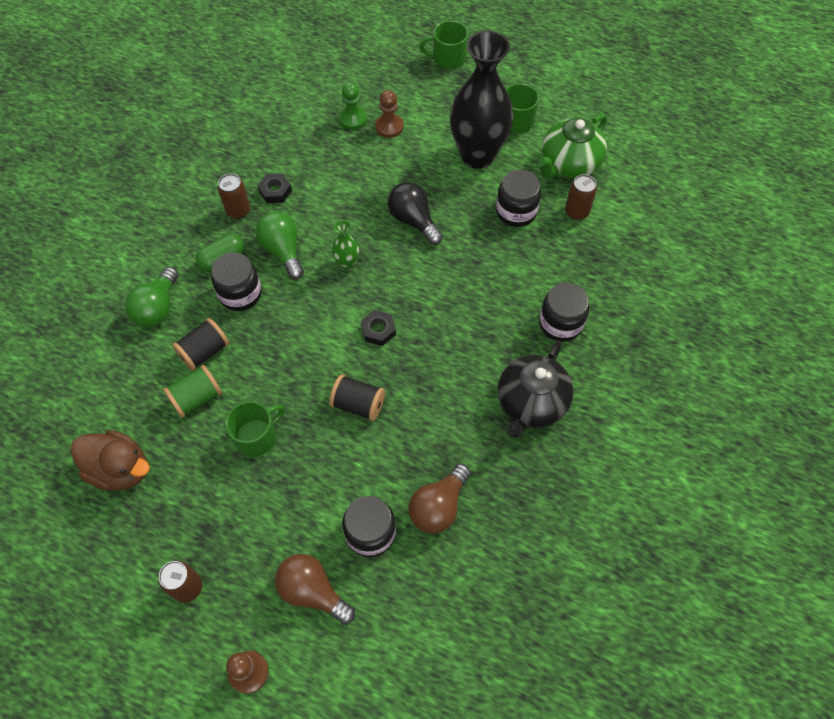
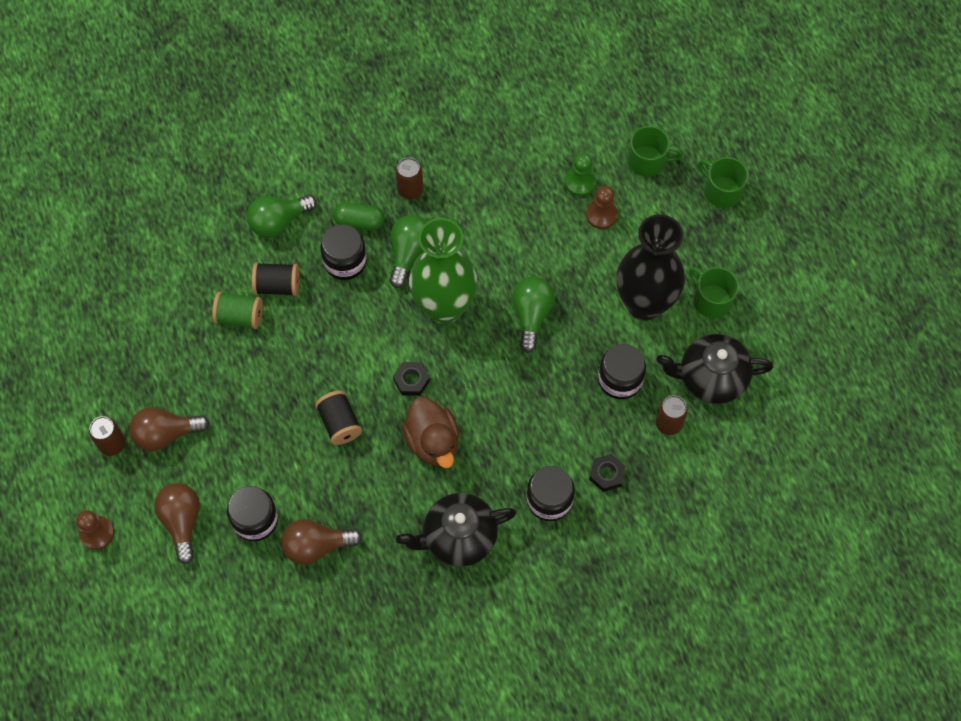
camera: 45 degrees right, 5 degrees up
(120, 469) = (145, 323): brown duck -> brown duck (433, 441)
(226, 537) = (166, 434): none -> brown light bulb
(257, 436) = (251, 382): green mug -> green mug (647, 161)
(275, 191) = (454, 196): black nut -> black nut (606, 474)
(347, 264) = (444, 307): green vase -> green vase, size x2.40
(413, 220) = (531, 315): black light bulb -> green light bulb
(569, 164) = (711, 378): green teapot -> black teapot

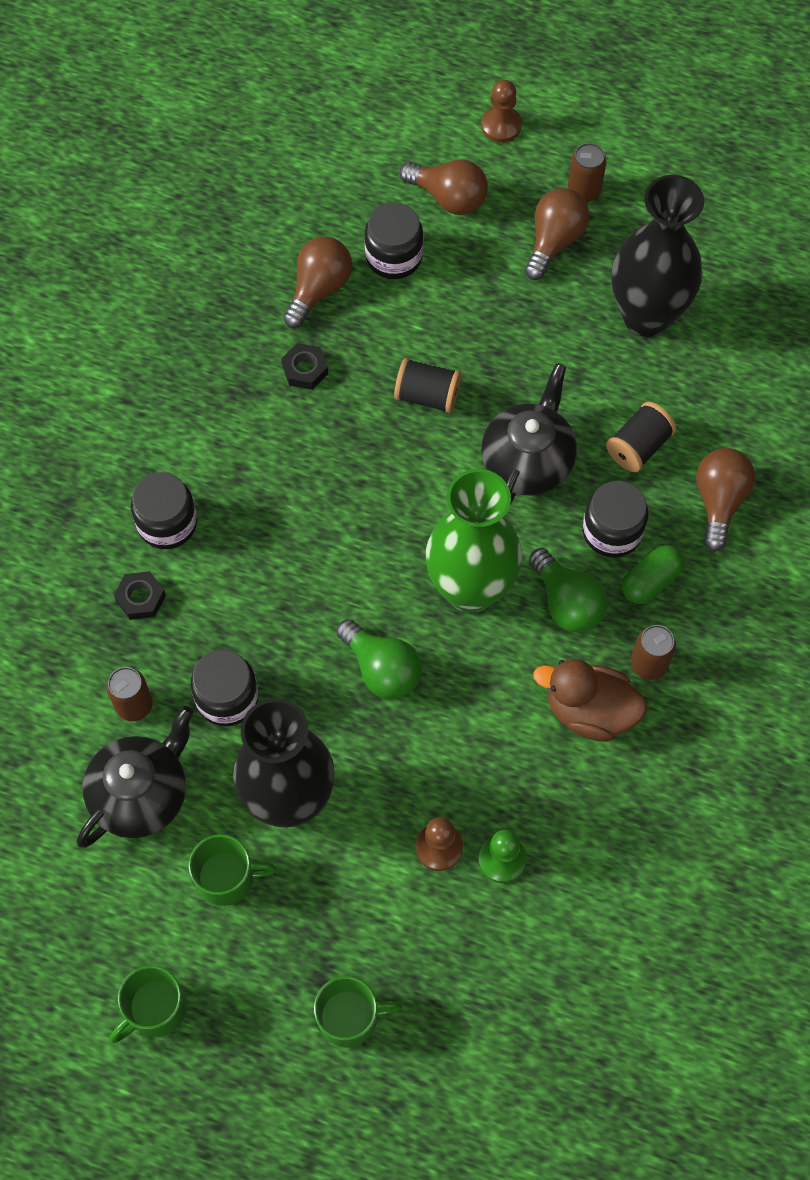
camera: 130 degrees right, 0 degrees up
(181, 343) = (646, 316): none -> black vase
(239, 316) = (631, 387): green spool -> none
(279, 221) = (719, 501): green light bulb -> brown light bulb
(411, 380) = (414, 494): black nut -> black nut (305, 369)
(433, 441) = (329, 464): brown duck -> brown duck (590, 711)
(458, 537) = (210, 413): black teapot -> black teapot (528, 461)
(647, 161) = (464, 964): green mug -> green mug (155, 1008)

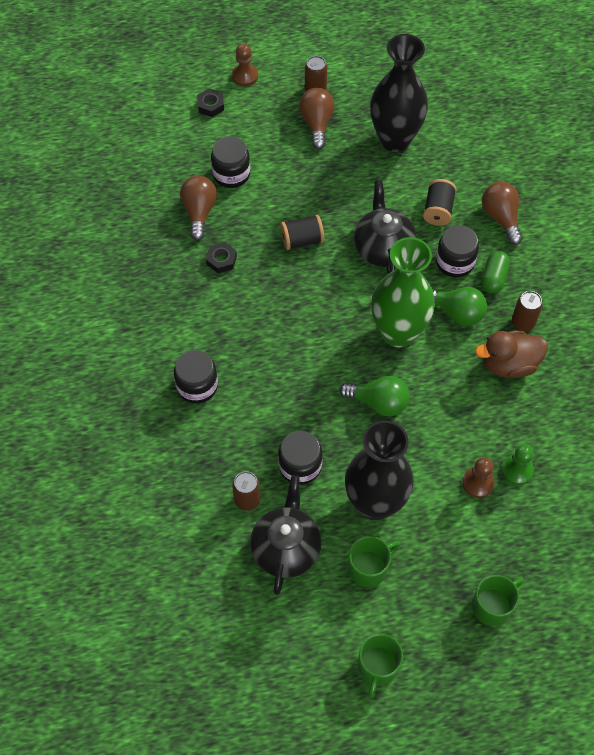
camera: 30 degrees left, 5 degrees down
(140, 598) = (210, 436): black nut -> black nut (210, 105)
(448, 197) = (241, 128): brown light bulb -> none

